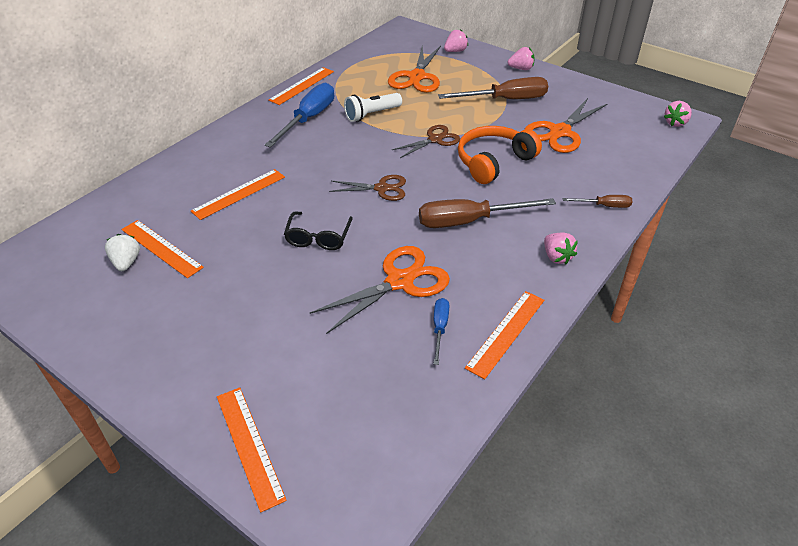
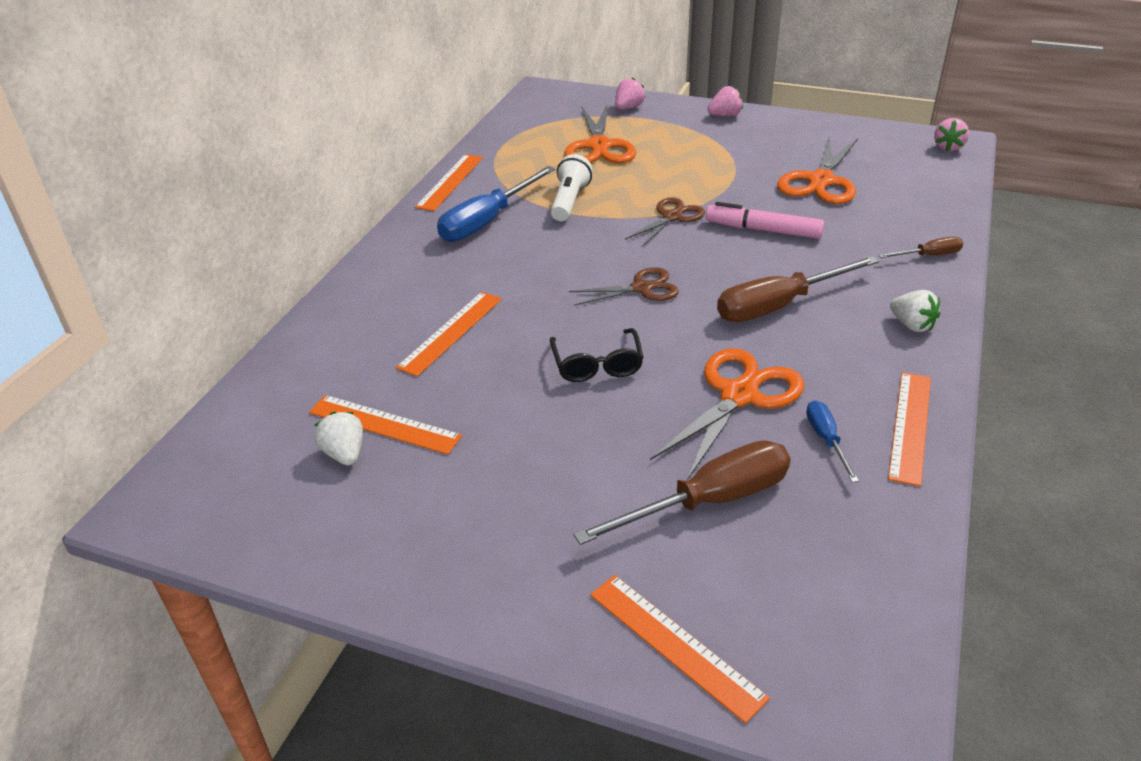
camera: 15 degrees left, 5 degrees down
(309, 119) = (487, 221): blue screwdriver -> blue screwdriver turned 150 degrees counterclockwise
(372, 114) = (569, 201): white flashlight -> white flashlight turned 150 degrees clockwise
(494, 162) = (763, 230): orange headphones -> pink marker
(505, 100) = (730, 155): brown screwdriver -> brown screwdriver (709, 501)
(556, 257) = (912, 325): pink strawberry -> white strawberry

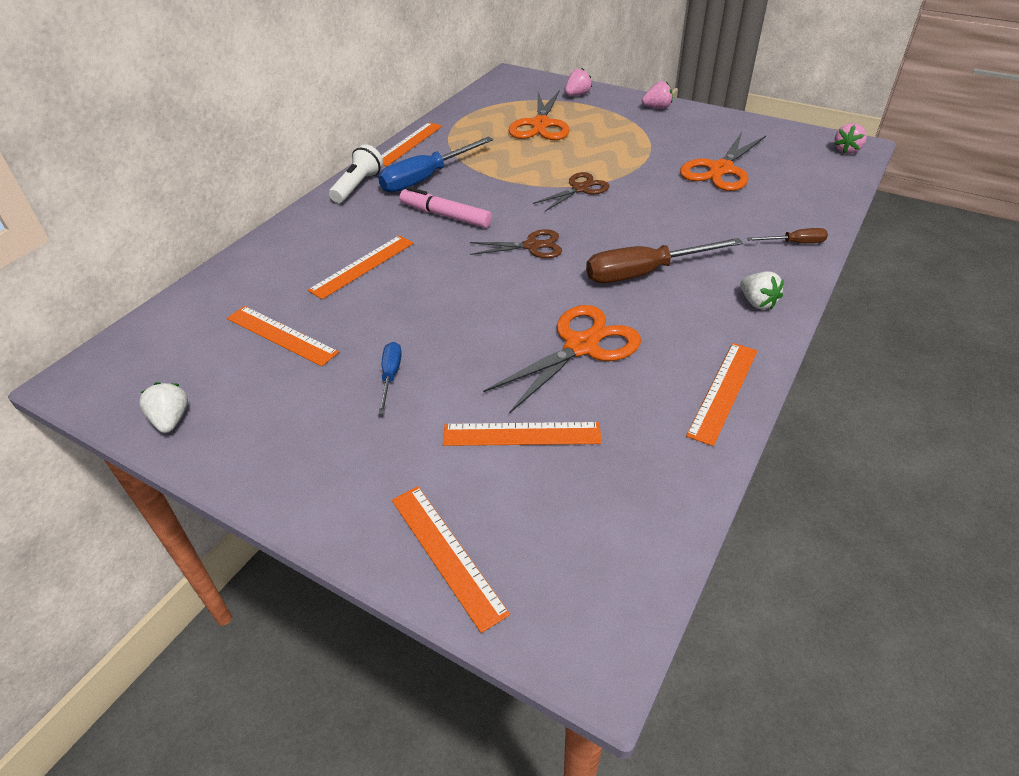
camera: 10 degrees right, 5 degrees up
(344, 453) = (241, 355): white strawberry -> white strawberry (171, 420)
(569, 201) = (499, 168): white flashlight -> white flashlight (357, 186)
(597, 364) = (471, 306): black glasses -> none
(709, 501) = (521, 434): brown screwdriver -> orange ruler
(763, 230) = (654, 207): pink marker -> pink marker (445, 216)
(826, 440) = (643, 394): blue screwdriver -> blue screwdriver (390, 376)

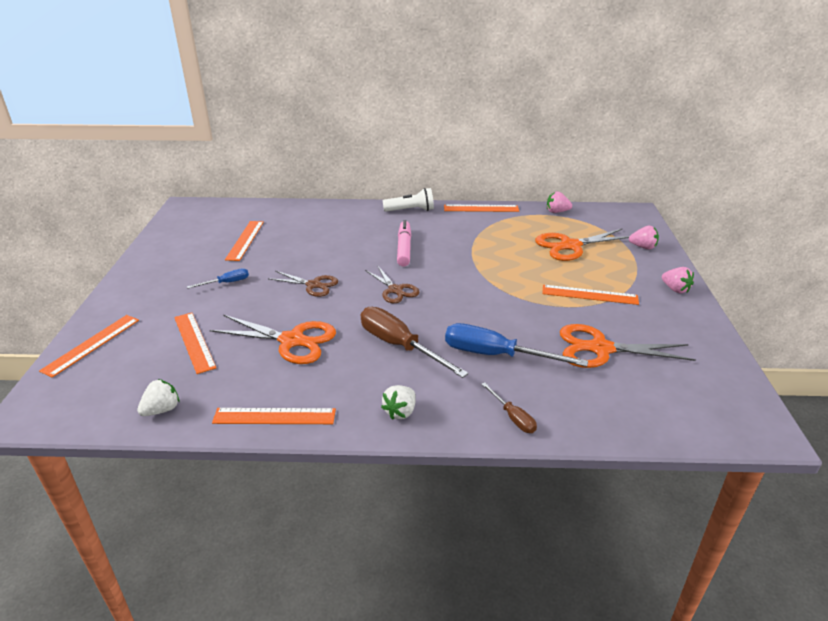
camera: 60 degrees right, 10 degrees down
(171, 420) = (166, 237): white strawberry -> white strawberry (162, 410)
(362, 266) = (325, 240): orange ruler -> orange ruler (589, 295)
(426, 178) = (443, 228): blue screwdriver -> blue screwdriver (495, 355)
(580, 189) = (492, 288): brown scissors -> brown scissors (313, 285)
(847, 150) = (743, 424): pink strawberry -> pink strawberry (557, 212)

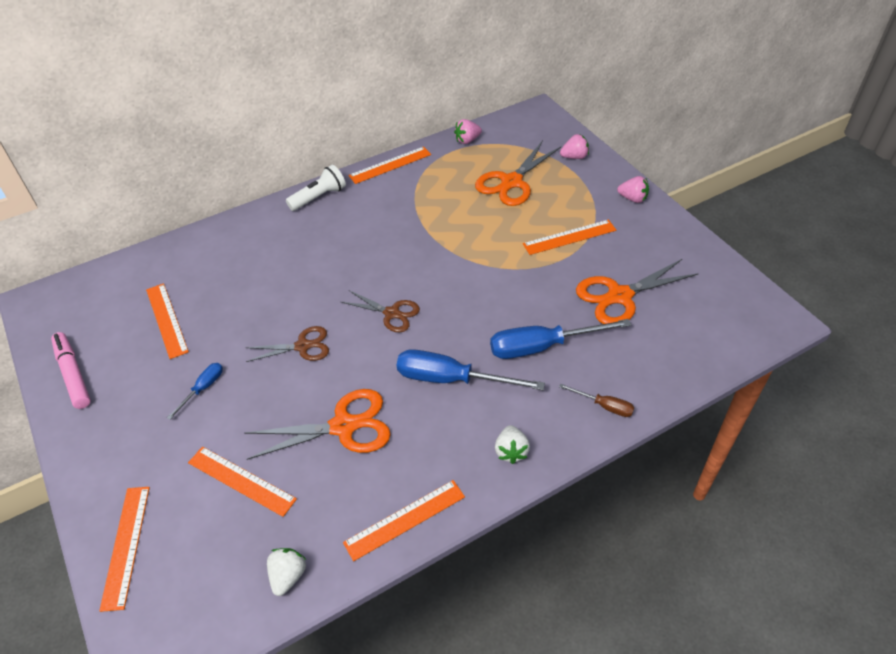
camera: 30 degrees left, 15 degrees up
(399, 346) = (451, 379): brown screwdriver -> blue screwdriver
(404, 248) = (356, 254): pink marker -> pink marker (73, 374)

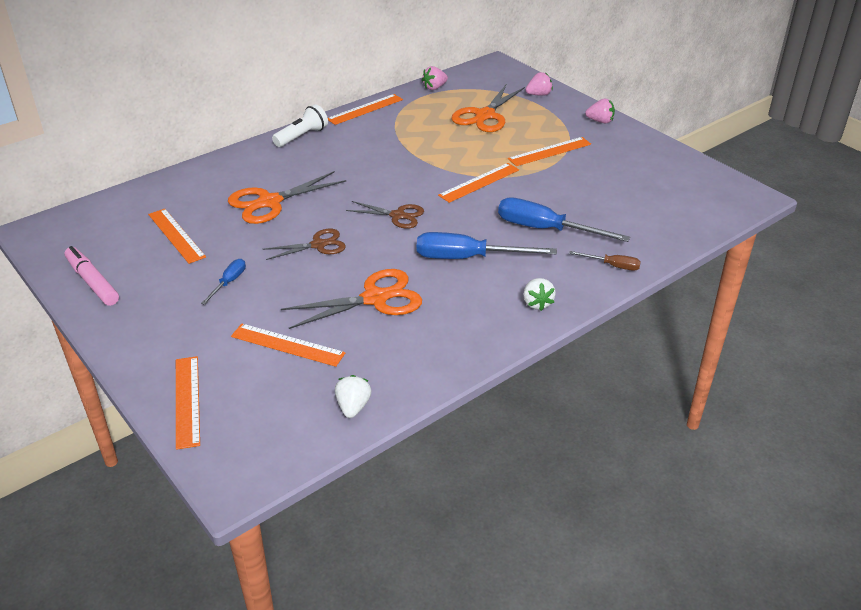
camera: 10 degrees left, 10 degrees down
(405, 519) = (452, 358): orange ruler -> orange ruler (479, 182)
(542, 346) = (545, 229): blue screwdriver -> blue screwdriver turned 45 degrees clockwise
(619, 296) = (606, 190): orange scissors -> orange scissors (269, 202)

